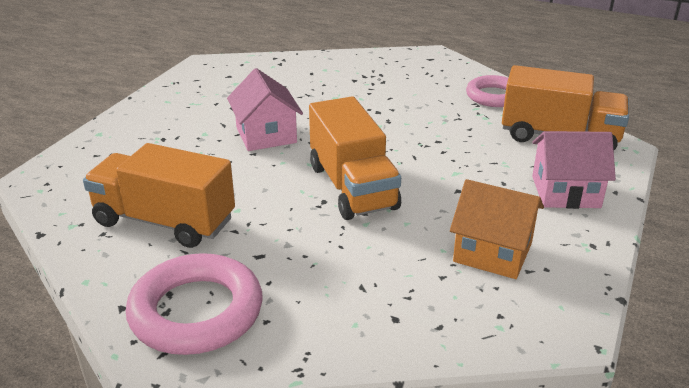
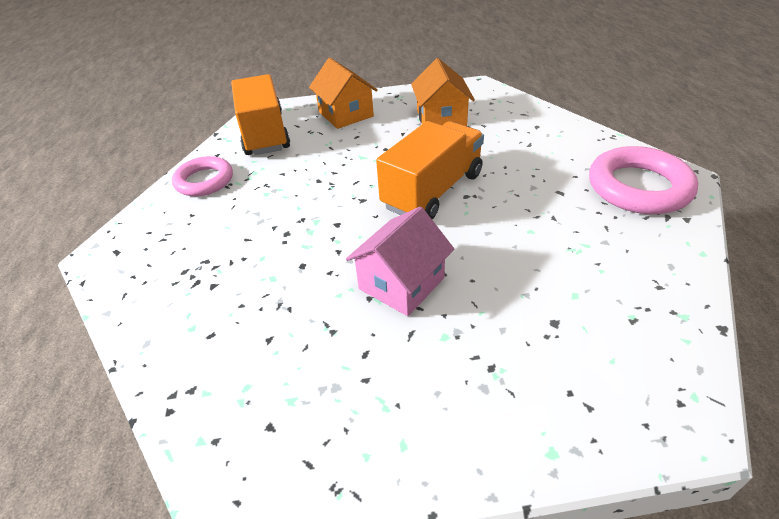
camera: 120 degrees left, 10 degrees up
(164, 221) = (597, 260): orange truck -> none
(566, 192) = (346, 114): pink house -> orange house

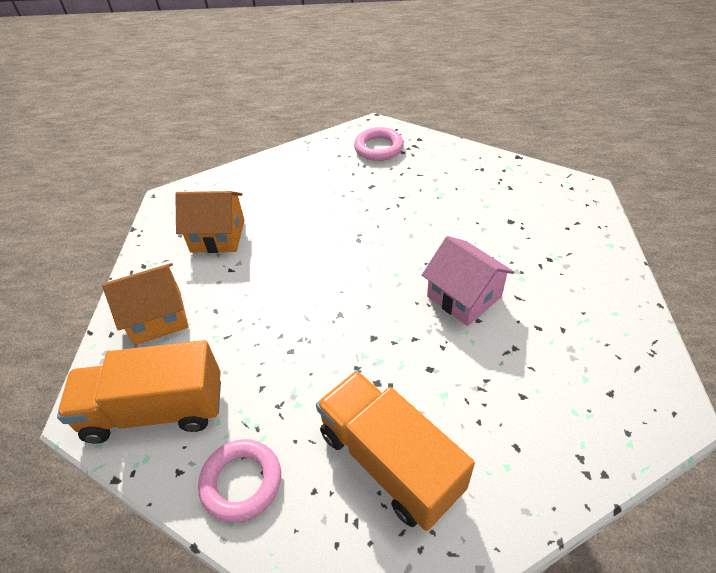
camera: 80 degrees left, 5 degrees up
(432, 191) = (344, 260): orange truck -> orange truck (389, 461)
(638, 187) = (378, 148): pink ring -> pink ring, size x0.65

